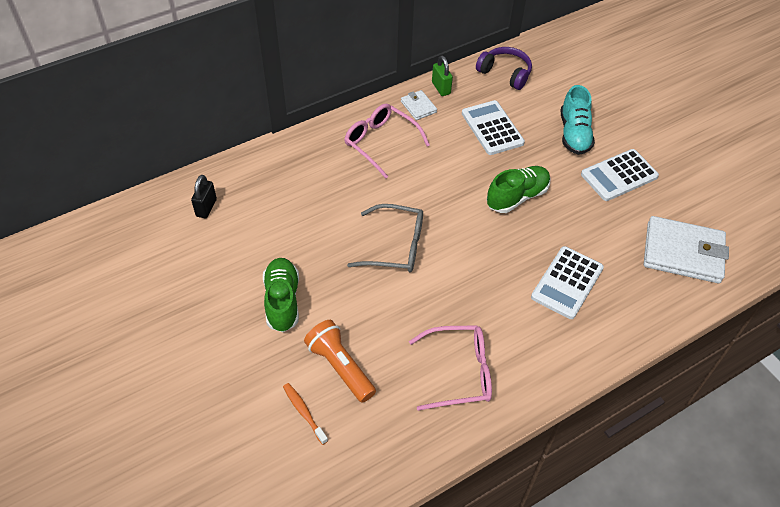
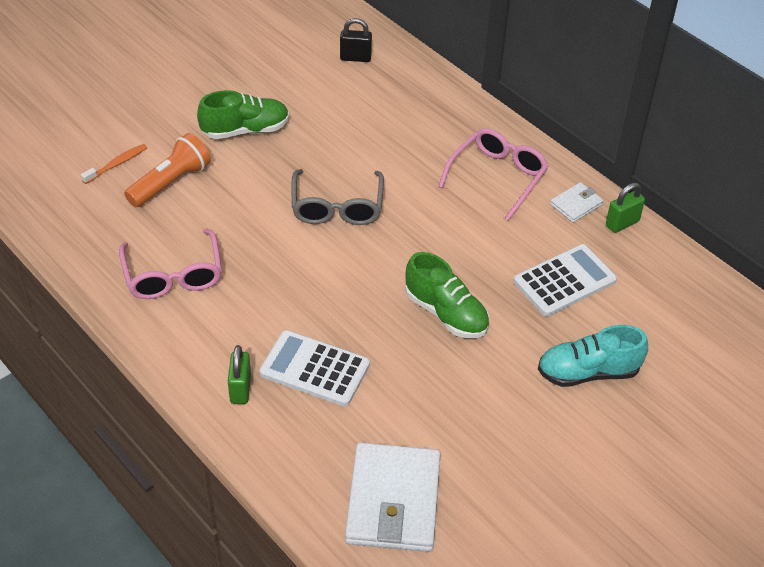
camera: 80 degrees right, 5 degrees down
(505, 73) = (684, 289): purple headphones -> none
(586, 333) = (240, 389): none -> green padlock
(619, 175) = (521, 426): white calculator -> none

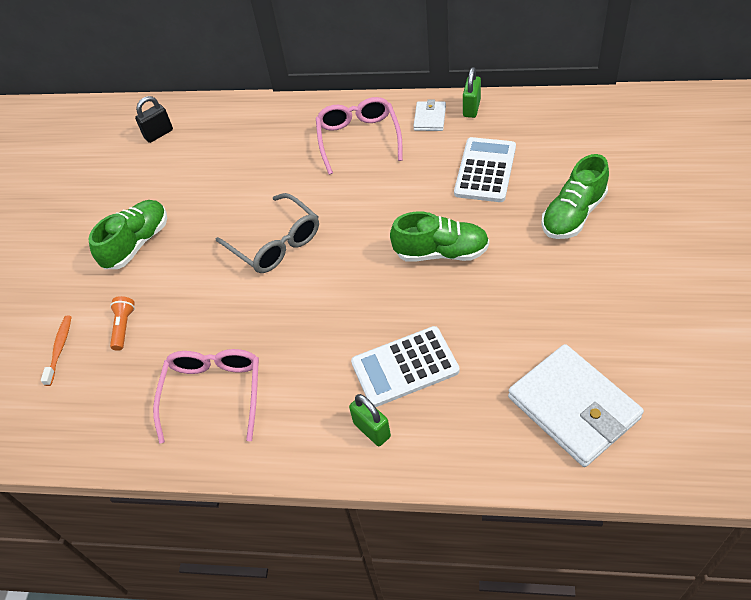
camera: 35 degrees left, 5 degrees up
(171, 182) = (124, 327): orange flashlight -> orange flashlight, size x0.56
(173, 275) = (213, 393): pink glasses -> pink glasses turned 120 degrees counterclockwise
(588, 372) = (573, 214): turquoise shoe -> green shoe

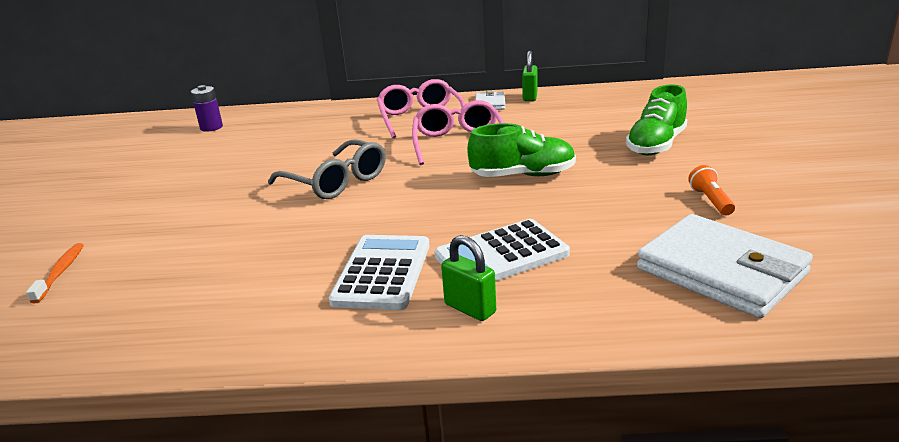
camera: 10 degrees left, 25 degrees down
(124, 327) = (148, 250): orange flashlight -> orange flashlight (710, 201)
(137, 243) = (176, 192): green shoe -> none
(158, 134) = (211, 127): black padlock -> purple battery
(213, 393) = (258, 293): pink glasses -> pink glasses (458, 142)
(485, 170) = (554, 127): white calculator -> white calculator (382, 273)

